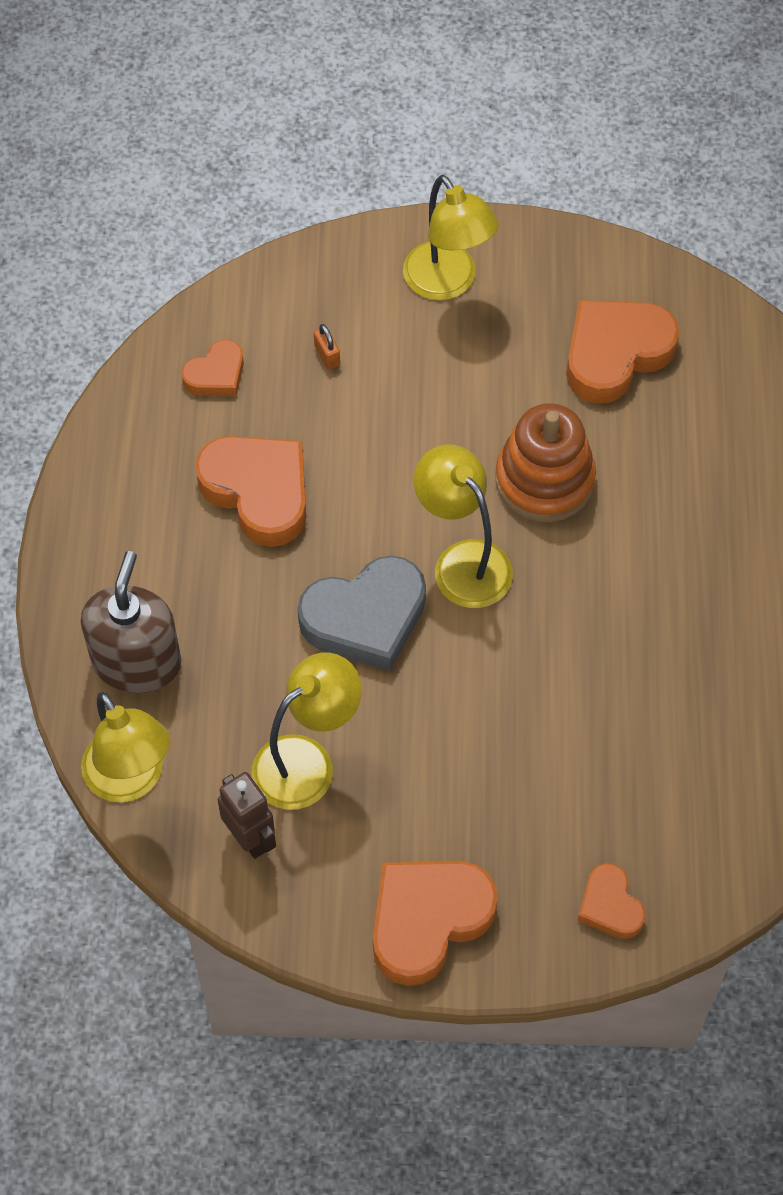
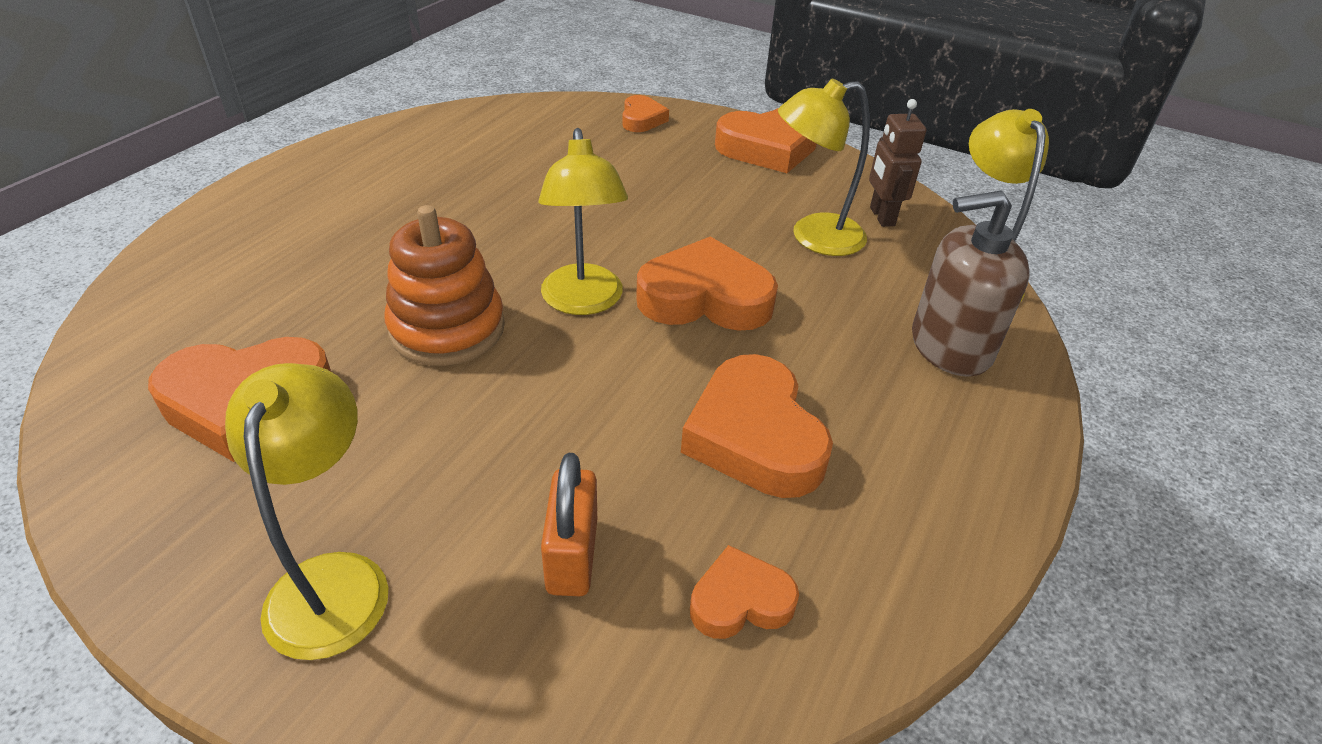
camera: 155 degrees left, 20 degrees down
(137, 662) = (950, 346): brown soap dispenser -> brown soap dispenser turned 45 degrees clockwise
(327, 355) = (572, 556): orange padlock -> orange padlock, size x1.88
(365, 618) = (705, 298): grey heart -> orange heart

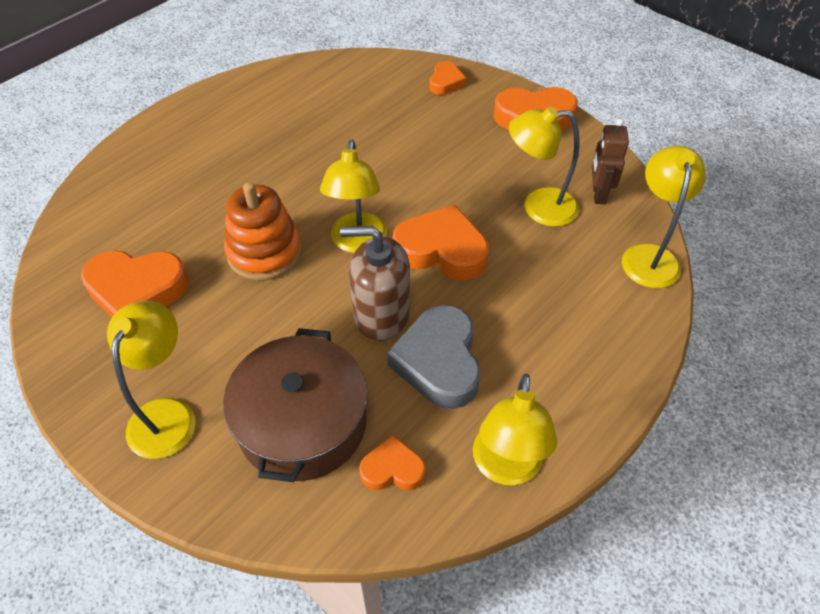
camera: 15 degrees right, 10 degrees up
(572, 556) = (302, 423): orange padlock -> brown pot
(754, 436) = (439, 362): orange heart -> grey heart
(911, 567) = (506, 468): none -> yellow lamp
(950, 346) = (602, 313): brown soap dispenser -> brown soap dispenser (381, 314)

